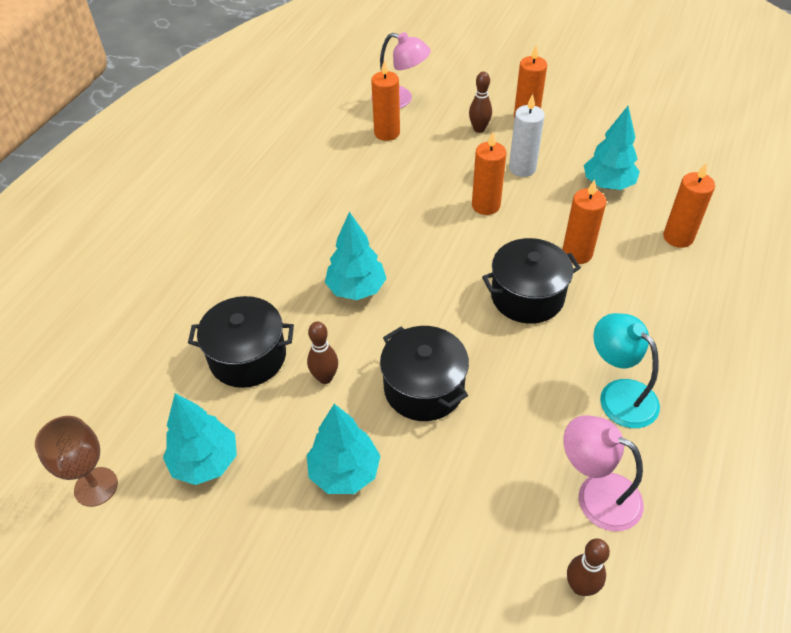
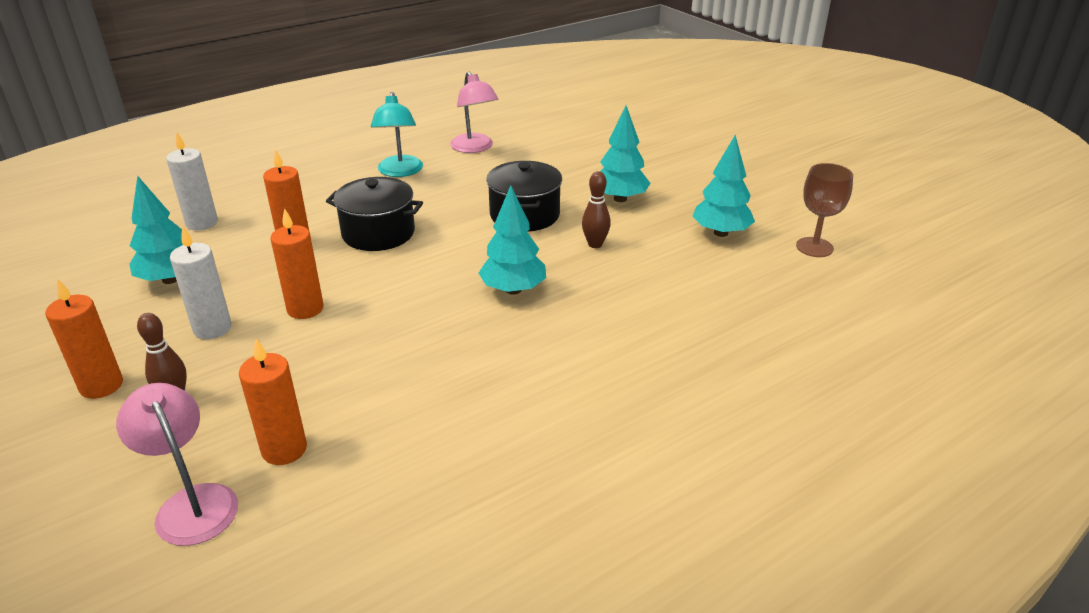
camera: 150 degrees left, 15 degrees down
(248, 357) = (653, 278): black pot -> none
(580, 586) = (526, 130): brown bowling pin -> none
(678, 237) = (202, 223): orange candle -> white candle

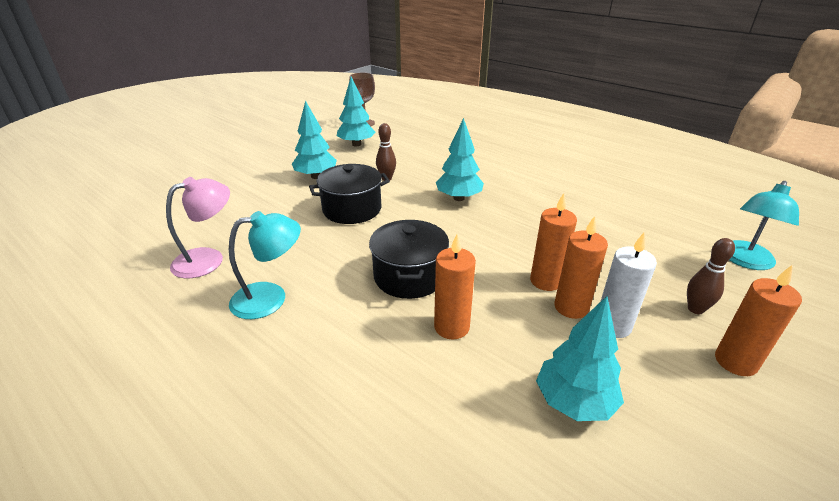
camera: 105 degrees left, 0 degrees up
(192, 503) = (745, 261): pink lamp -> turquoise lamp
(202, 223) = (445, 441): white candle -> none
(284, 449) = (674, 242): orange candle -> orange candle (571, 307)

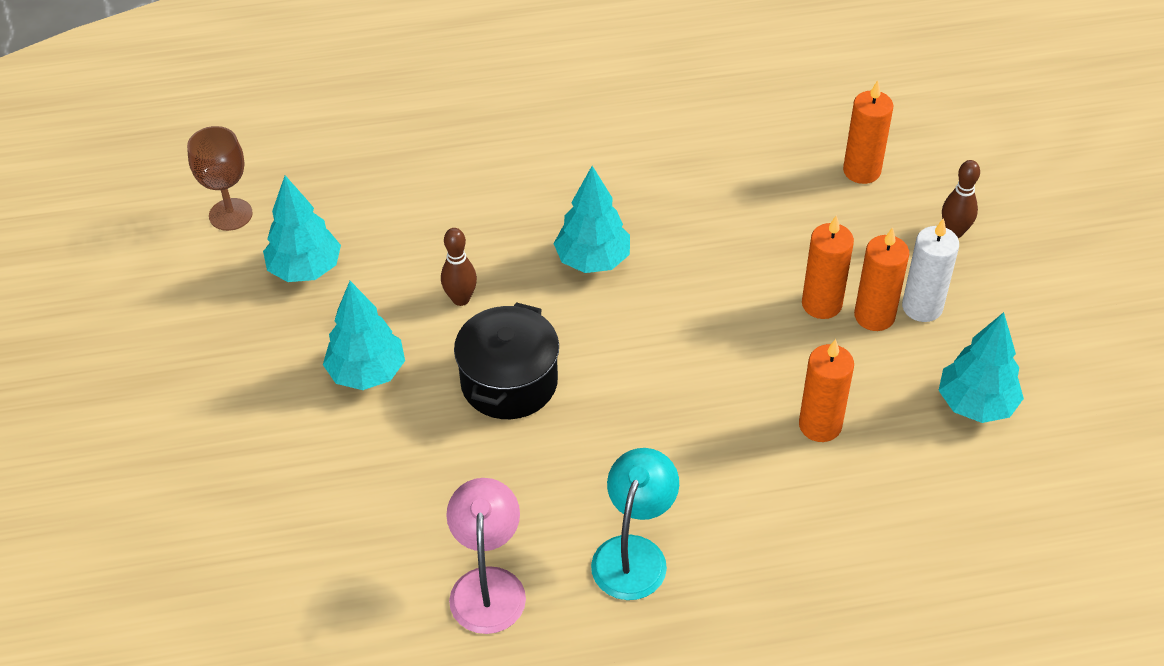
camera: 50 degrees left, 15 degrees up
(409, 276) = (709, 409): black pot -> none
(735, 362) = (1025, 266): orange candle -> orange candle (861, 171)
(745, 261) = (932, 133): turquoise lamp -> none

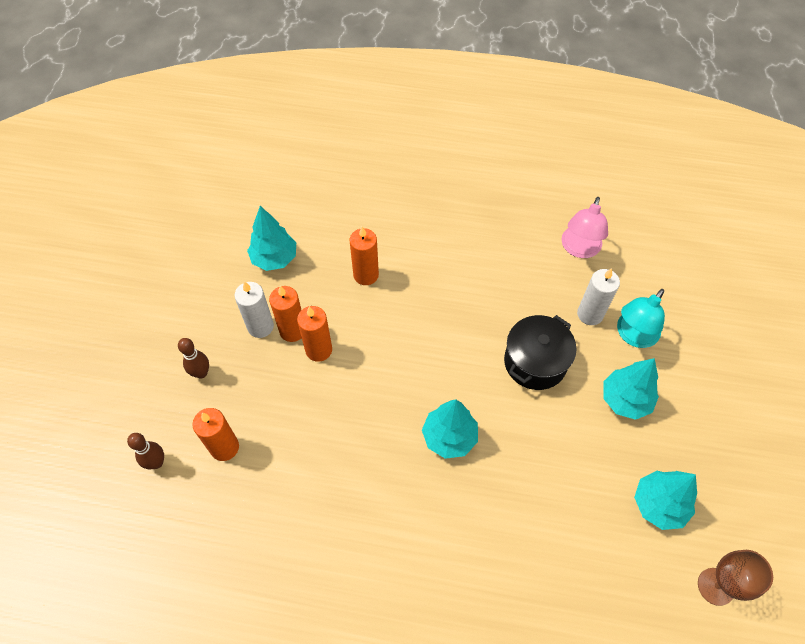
camera: 160 degrees left, 10 degrees up
(443, 477) = (590, 314): none -> white candle
(460, 299) = (550, 437): brown bowling pin -> brown bowling pin (157, 462)
(634, 553) = (498, 241): turquoise lamp -> turquoise lamp (633, 336)

